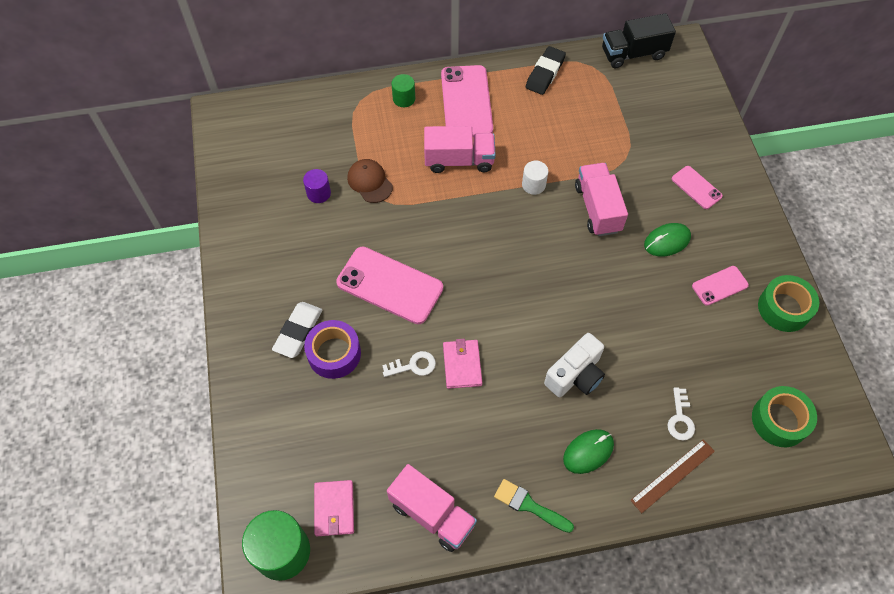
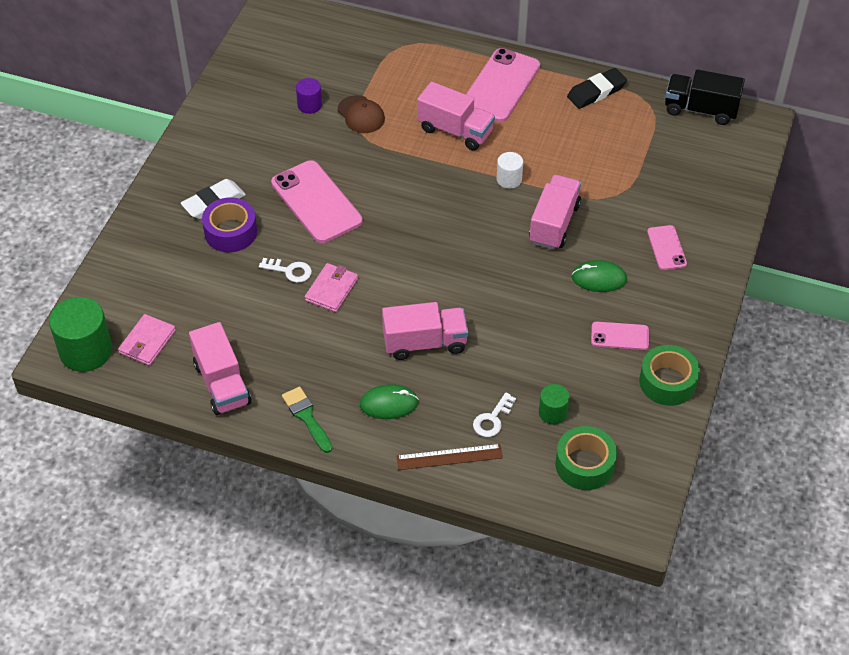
camera: 30 degrees right, 10 degrees down
(370, 182) = (361, 115): brown cap -> brown cap turned 150 degrees clockwise
(404, 98) = (444, 60): green cylinder -> green cylinder (553, 412)
(575, 375) = (425, 343): white camera -> pink truck

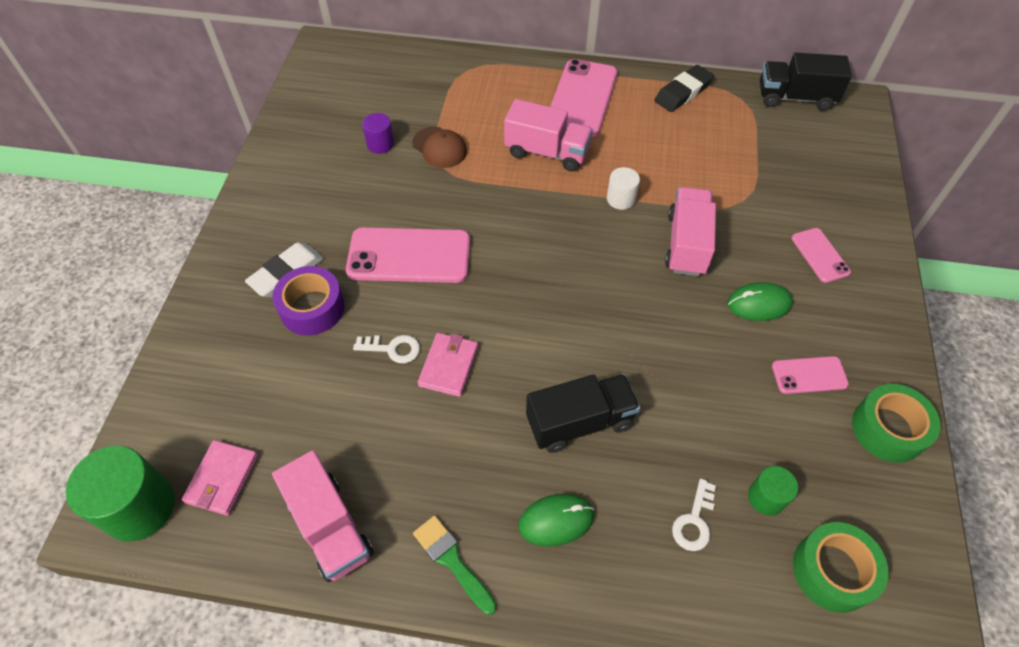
camera: 10 degrees left, 5 degrees up
(316, 202) = (409, 256): pink phone -> pink phone turned 45 degrees counterclockwise
(425, 343) = (580, 422): pink truck -> black truck
(449, 457) = (655, 591): brown ruler -> none

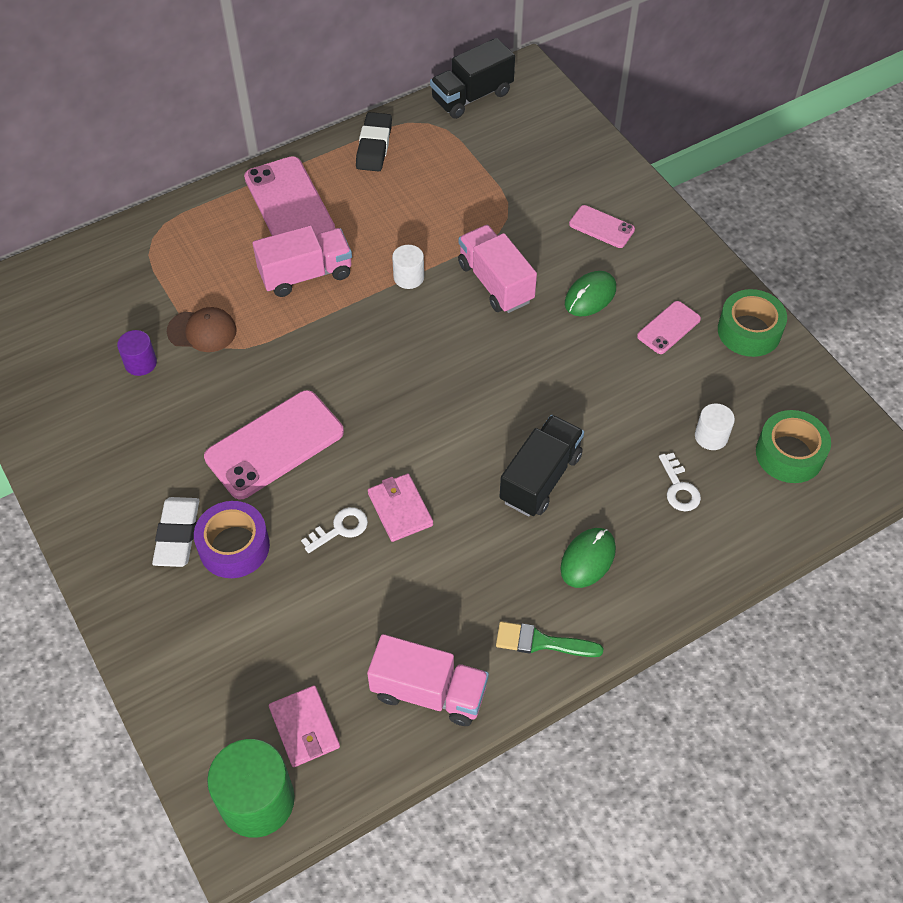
camera: 40 degrees left, 0 degrees up
(766, 497) = (711, 436): green cylinder -> white cylinder

